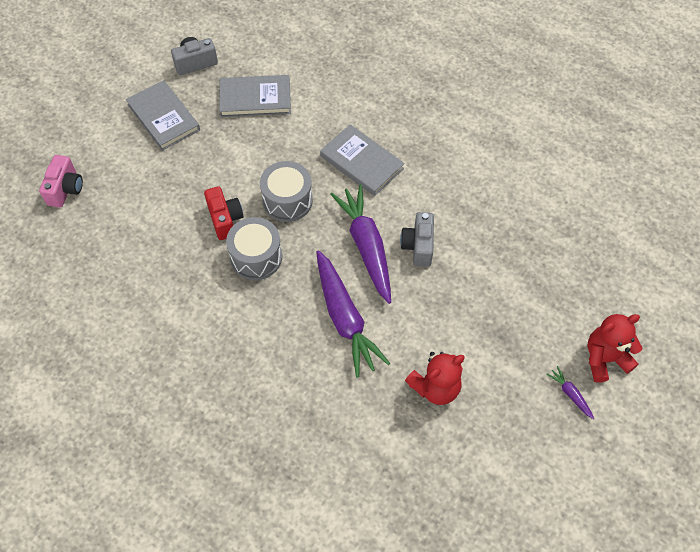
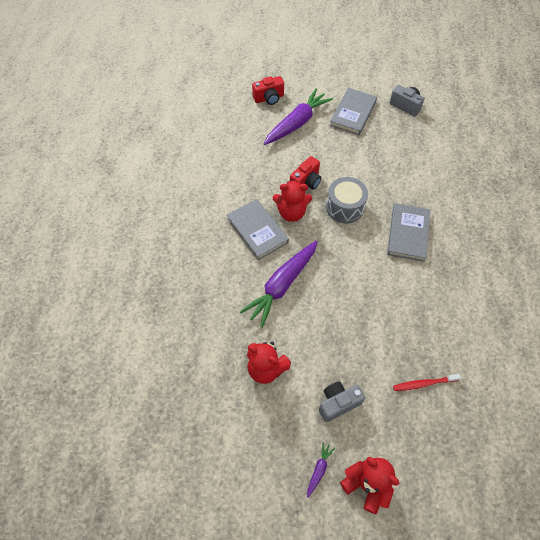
camera: 60 degrees right, 0 degrees up
(66, 189) = (269, 98): pink camera -> red camera
(255, 98) = (406, 149): grey book -> grey book (257, 230)
(256, 257) = (291, 213): grey drum -> red teddy bear
(366, 246) = (344, 270): purple carrot -> purple carrot (297, 123)
(418, 246) = (368, 302): grey camera -> grey camera (338, 403)
(533, 250) = (423, 383): none -> red toothbrush

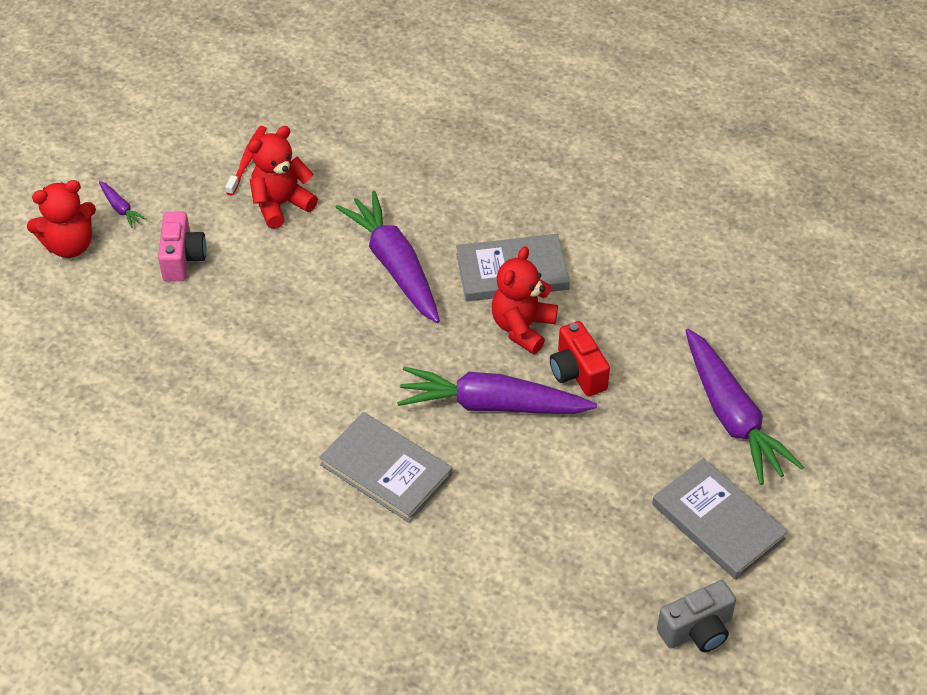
camera: 115 degrees right, 10 degrees down
(269, 98) = (823, 398): red camera -> none
(338, 403) = (182, 259): grey camera -> pink camera
(345, 207) = (492, 405): grey drum -> purple carrot
(423, 383) = (138, 362): red toothbrush -> red toothbrush (247, 160)

